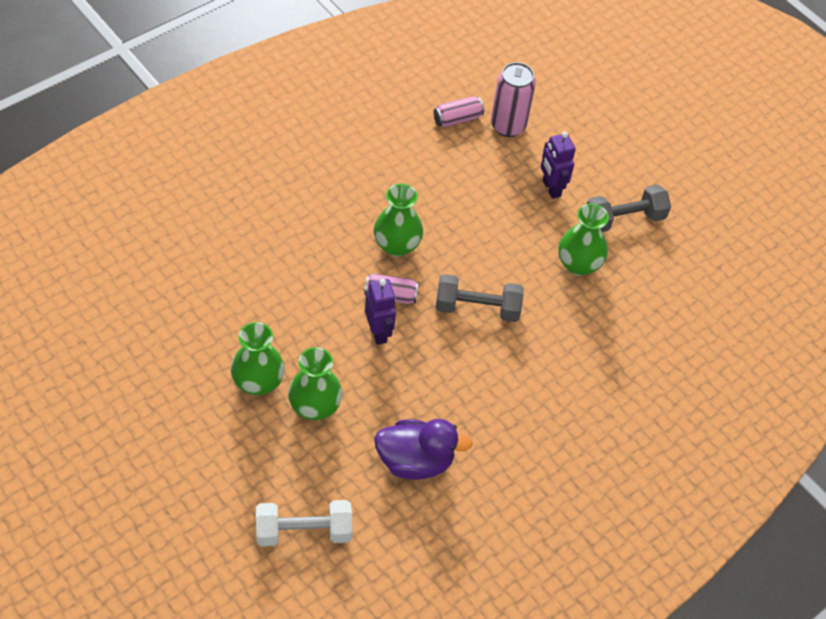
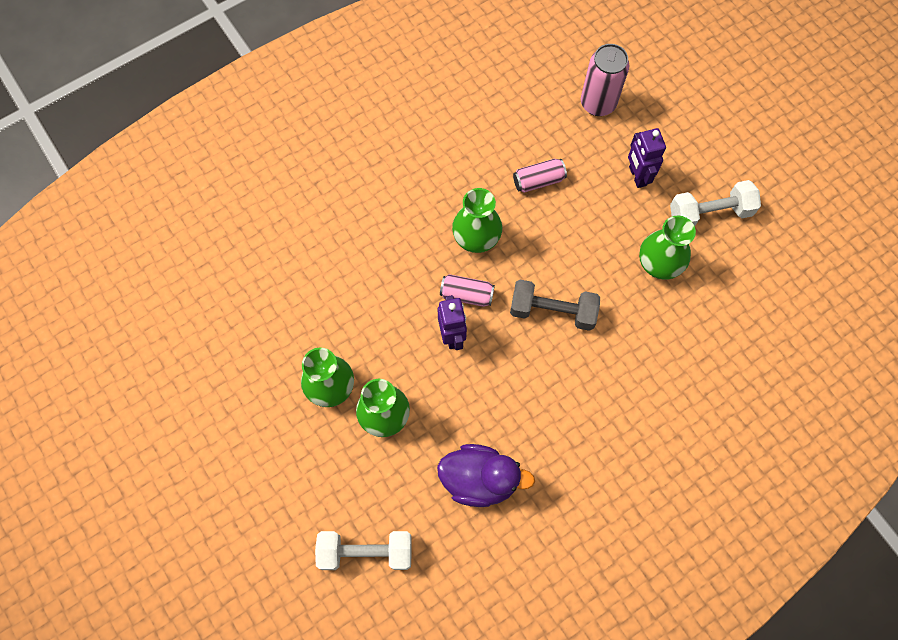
camera: 10 degrees right, 15 degrees up
(457, 119) = (547, 94): pink can -> pink can (538, 181)
(624, 219) = (710, 213): grey dumbbell -> white dumbbell

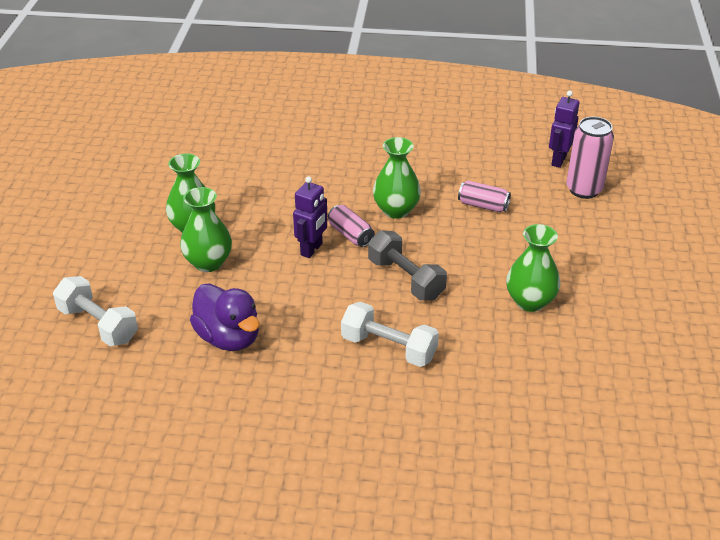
camera: 40 degrees right, 30 degrees down
(637, 176) = (570, 243): purple robot -> purple robot (558, 160)
(710, 213) = (613, 296): white dumbbell -> white dumbbell (389, 348)

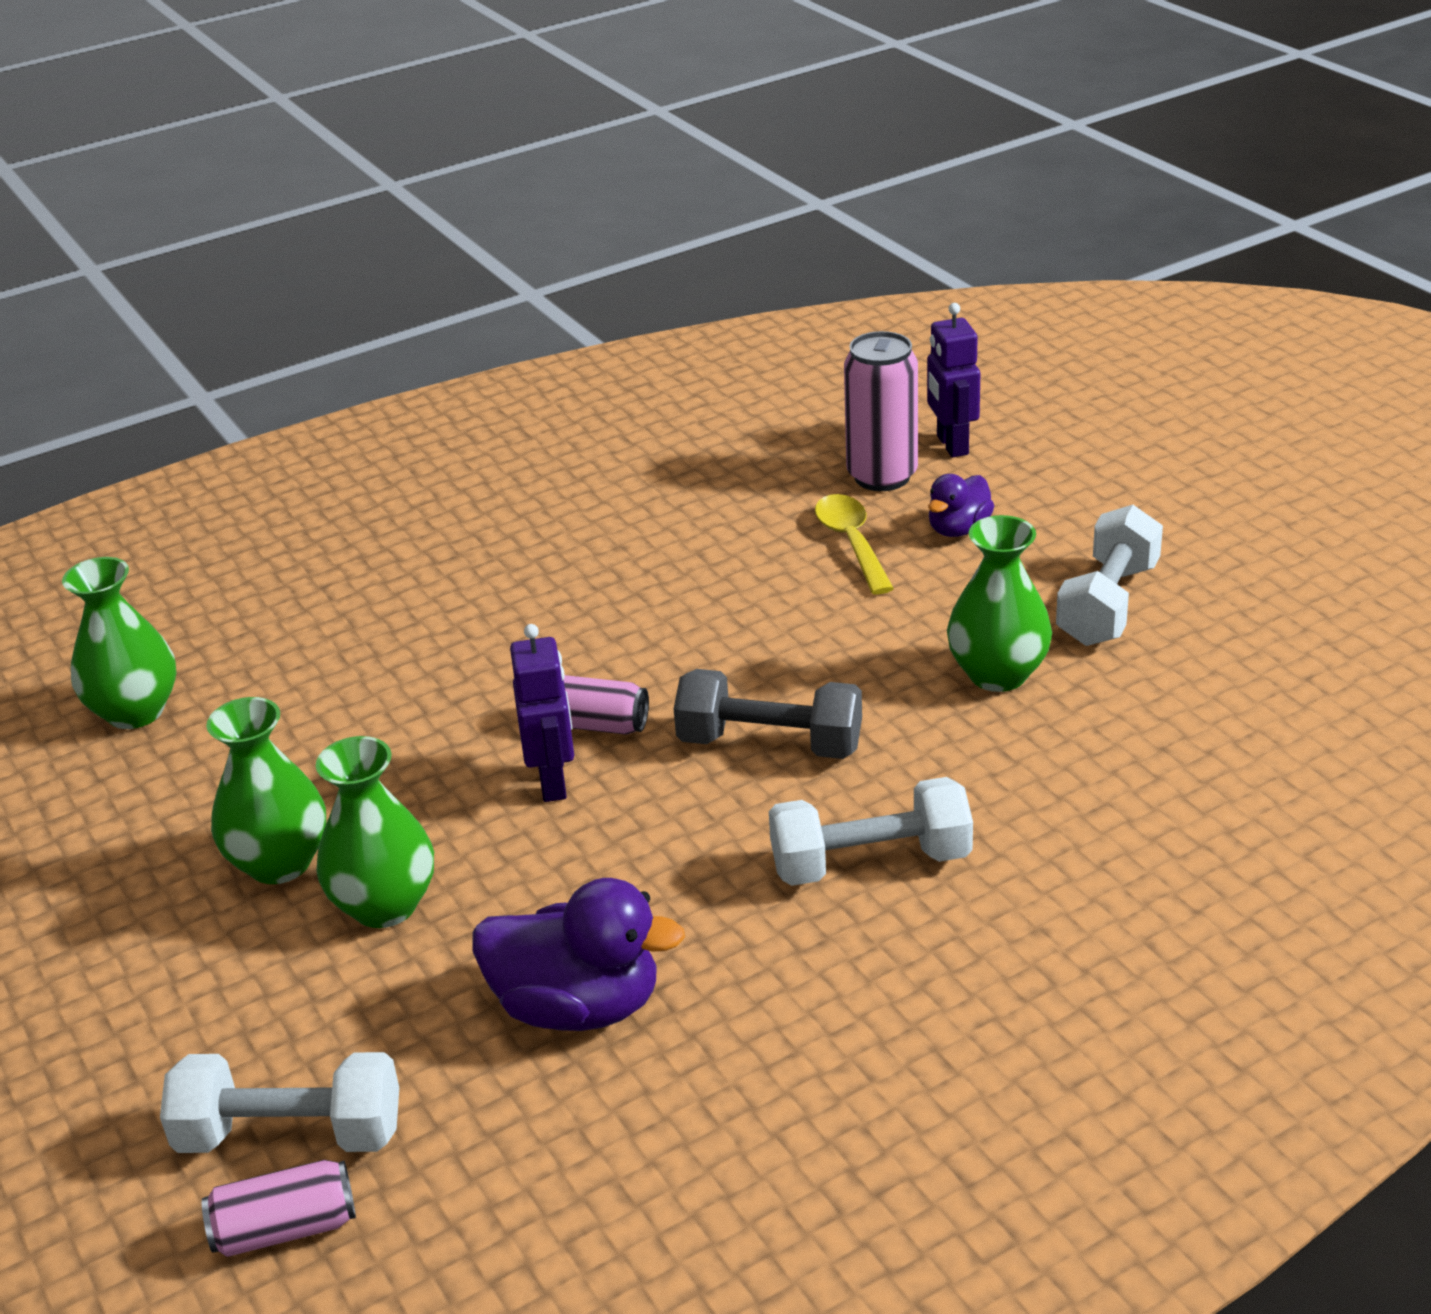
camera: 35 degrees left, 5 degrees down
(396, 210) = (625, 648): green vase -> green vase (135, 711)
(483, 205) = (758, 572): pink can -> pink can (285, 1229)
(536, 212) = (851, 543): none -> yellow spoon
(558, 160) = (793, 452): purple robot -> purple robot (951, 445)
(589, 230) = (958, 529): none -> purple duck
(615, 297) = (1108, 604): none -> white dumbbell

